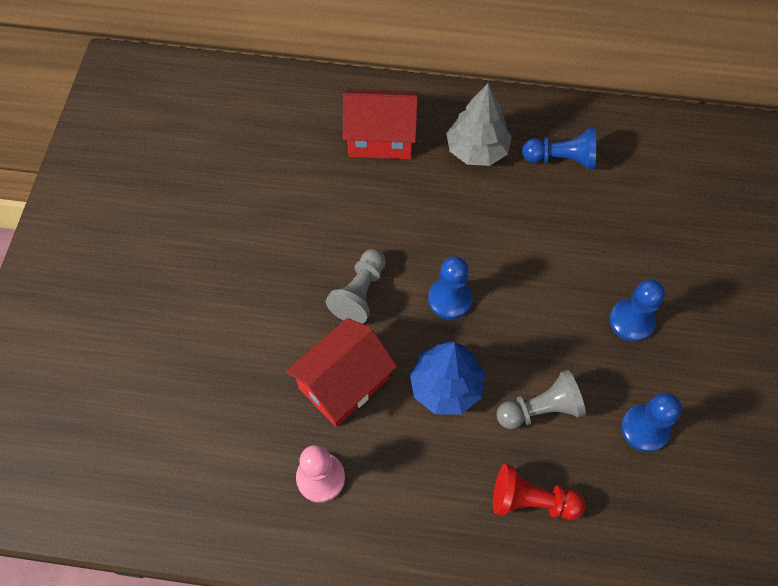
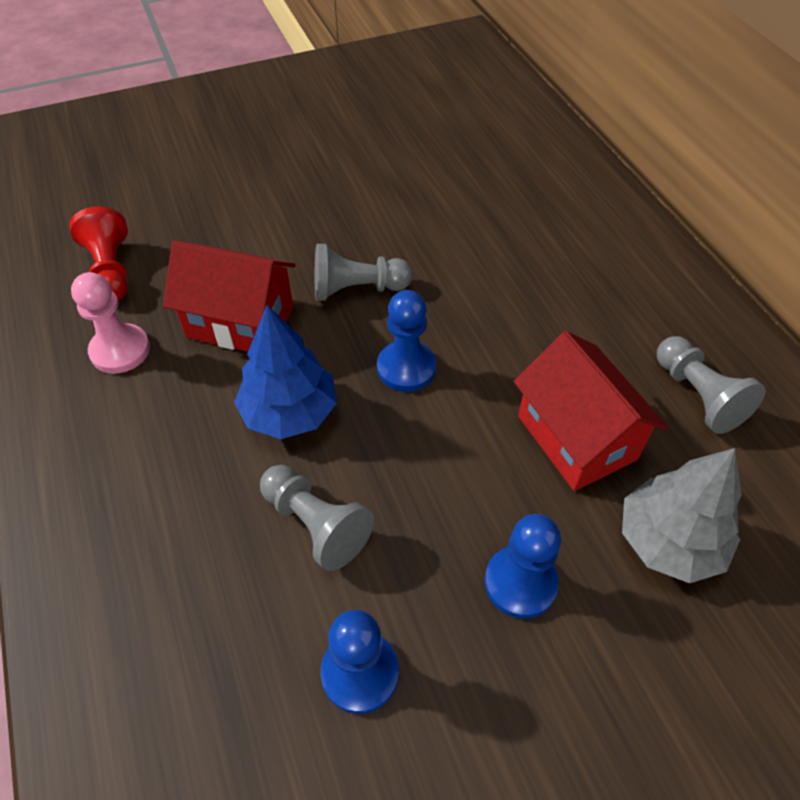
camera: 60 degrees right, 10 degrees down
(381, 138) = (561, 225): red house -> red house (576, 437)
(477, 150) = (626, 309): grey tree -> grey tree (669, 541)
(531, 500) = (181, 568): red pawn -> red pawn (111, 270)
(561, 159) = (697, 395): blue pawn -> grey pawn

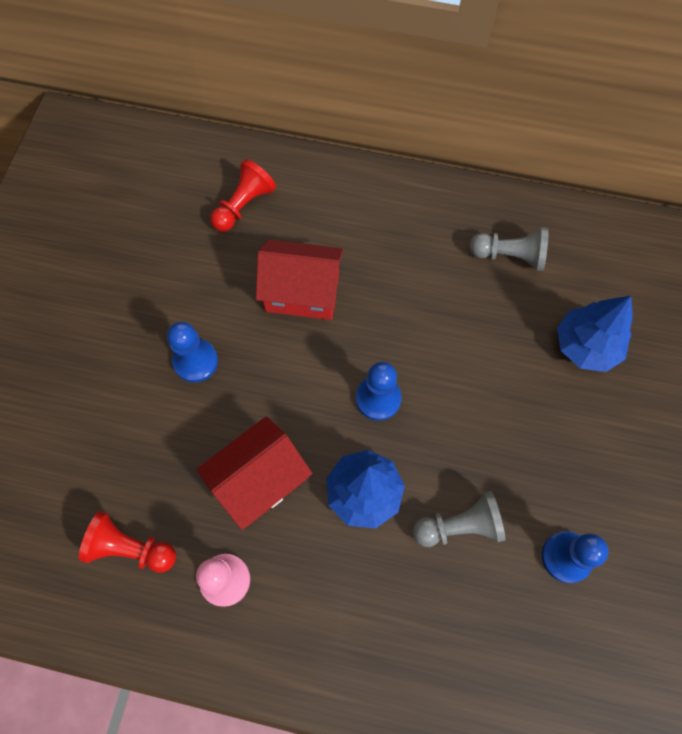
camera: 55 degrees left, 15 degrees up
(357, 289) = (286, 384): grey pawn -> none
(510, 166) = (244, 205): none -> red pawn
(520, 583) = (564, 438): blue pawn -> blue pawn (195, 361)
(576, 437) = (494, 340): red house -> red house (302, 292)
(669, 541) = (586, 346): grey tree -> blue tree

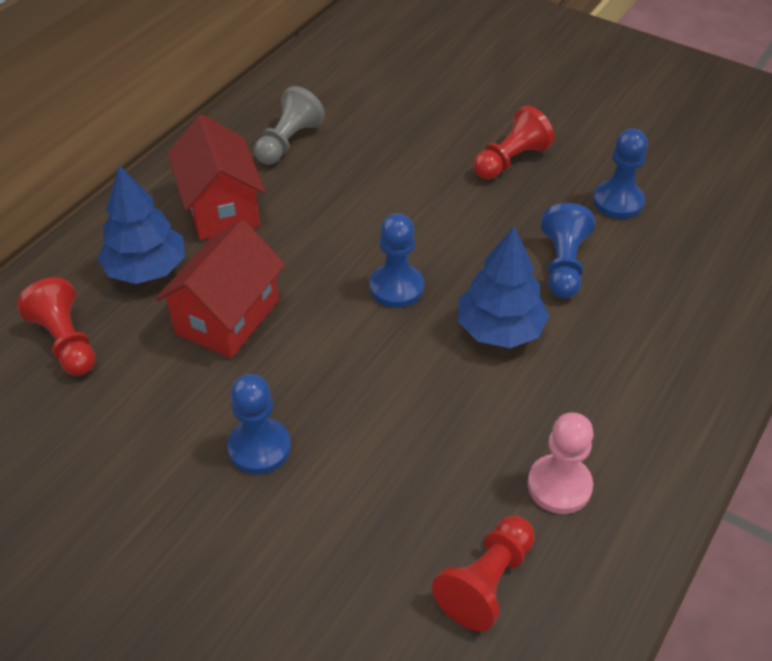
camera: 70 degrees left, 20 degrees down
(259, 480) = (449, 420): red house -> red house (221, 208)
(459, 526) = (563, 265): grey pawn -> blue pawn
(576, 443) = (510, 160): none -> red pawn
(586, 346) = (415, 123): blue tree -> blue tree (146, 269)

